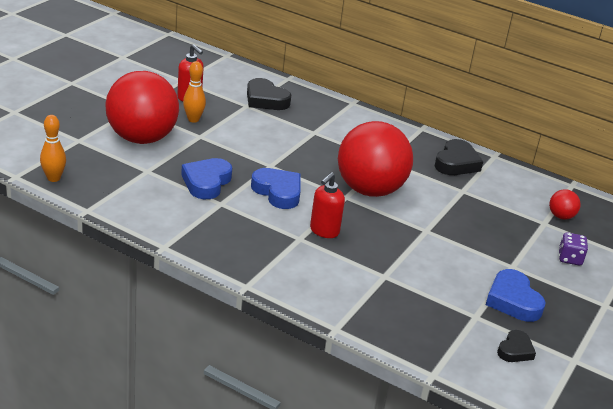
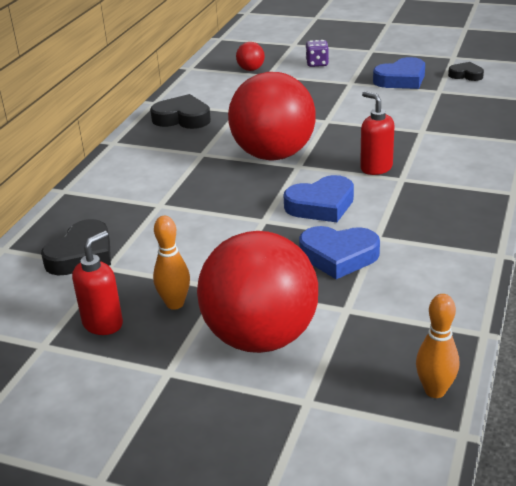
camera: 95 degrees left, 0 degrees up
(278, 192) = (321, 205): blue heart -> blue heart turned 150 degrees counterclockwise
(324, 231) = (376, 168): red soap dispenser -> red soap dispenser turned 150 degrees counterclockwise

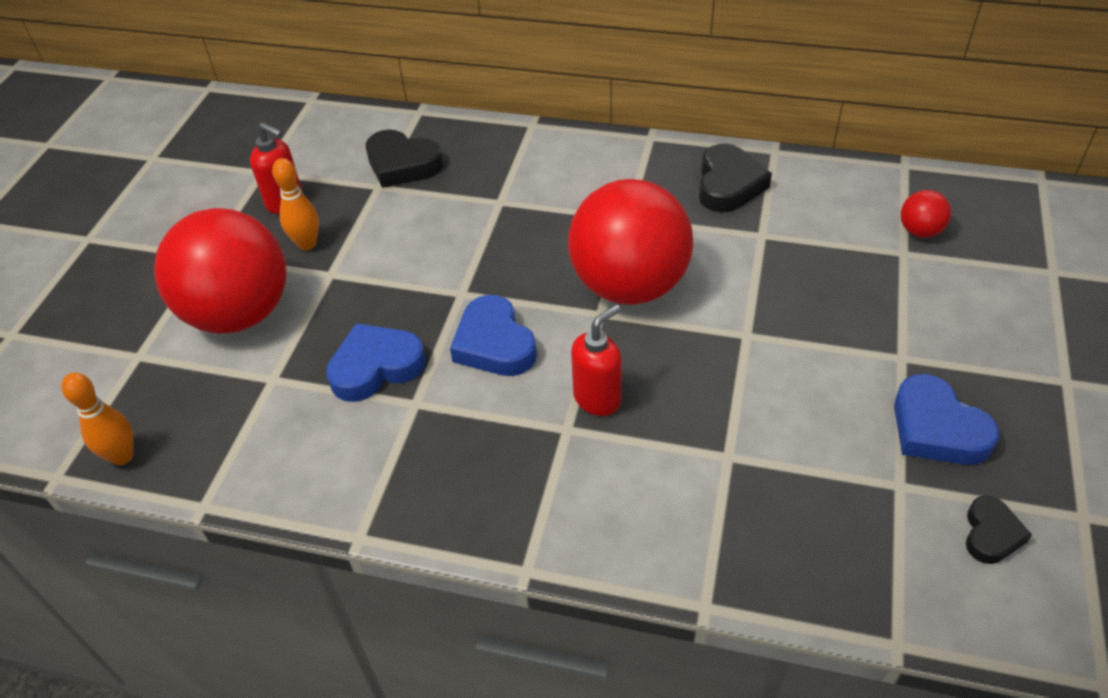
camera: 85 degrees right, 15 degrees up
(317, 63) = (972, 309): purple dice -> none
(338, 256) = (376, 367): blue heart -> blue heart turned 60 degrees clockwise

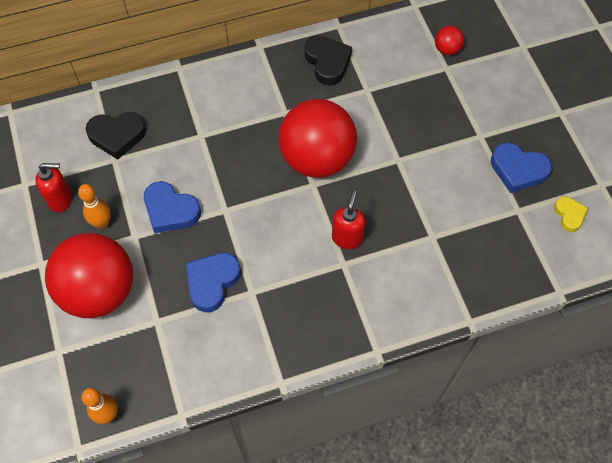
camera: 35 degrees left, 15 degrees up
(494, 344) = (268, 233): blue heart -> blue heart (170, 210)
(991, 534) = (569, 215): black heart -> yellow heart

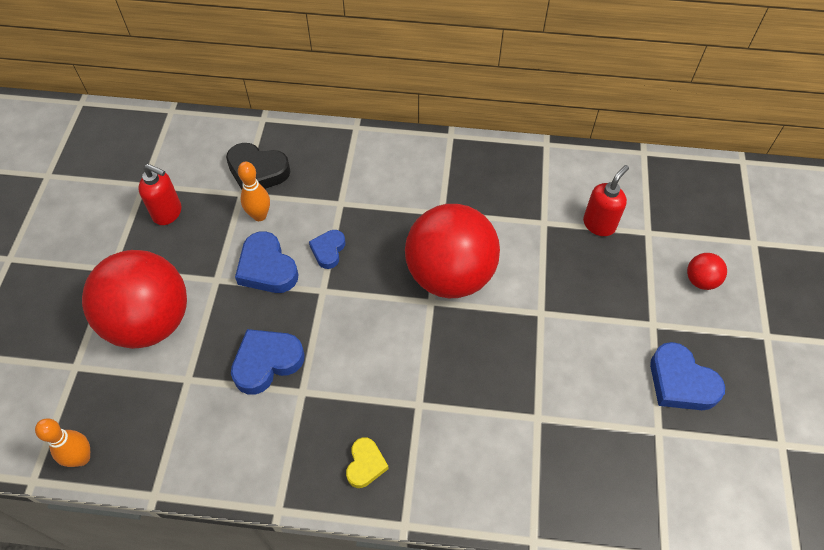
camera: 25 degrees right, 5 degrees down
(102, 223) = (193, 252): orange bowling pin -> orange bowling pin (259, 215)
(212, 177) = (328, 250): none -> blue heart
(327, 62) = (515, 177): black heart -> none
(347, 238) = (438, 376): red soap dispenser -> red soap dispenser (599, 224)
(447, 49) = (658, 212): red ball -> red ball (700, 280)
(569, 215) = (722, 464): yellow heart -> yellow heart (365, 464)

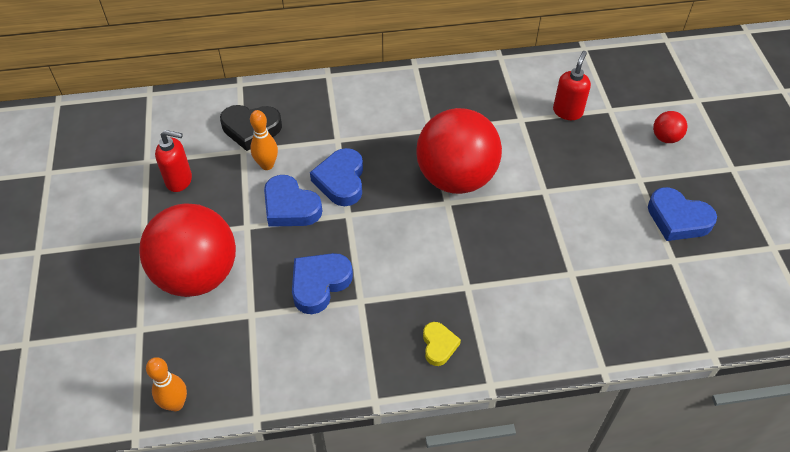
camera: 15 degrees left, 5 degrees down
(328, 250) = (341, 181): blue heart -> blue heart, size x1.65

